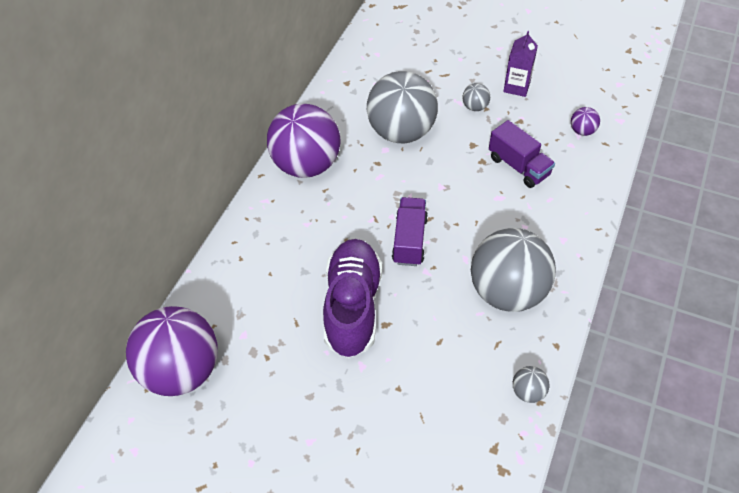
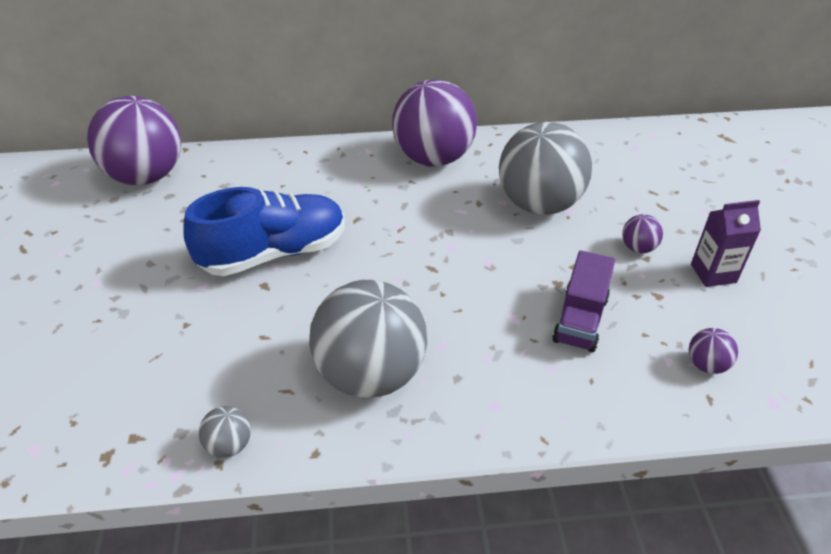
camera: 60 degrees right, 10 degrees down
(352, 306) = (274, 253): purple shoe -> blue shoe
(409, 240) = (390, 264): purple truck -> none
(475, 107) = (638, 248): grey ball -> purple ball

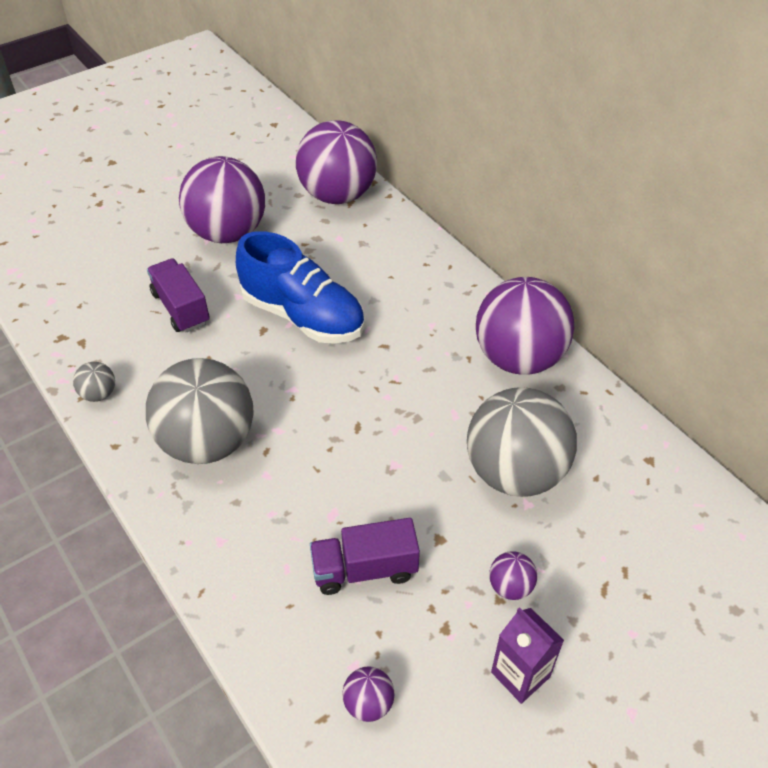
camera: 60 degrees right, 5 degrees up
(106, 263) = (228, 233): none -> purple ball
(173, 334) = (181, 308): none -> purple truck

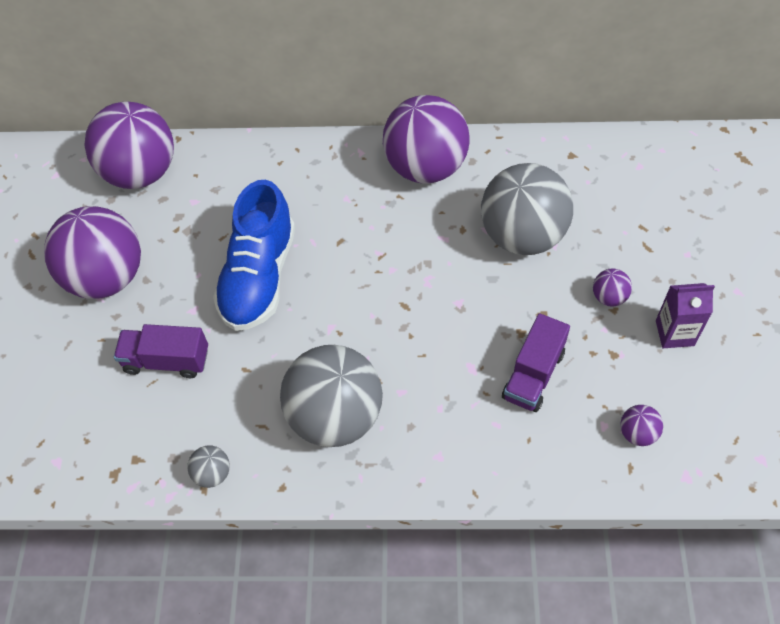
camera: 50 degrees left, 10 degrees up
(303, 316) = (259, 277): blue shoe -> blue shoe turned 120 degrees clockwise

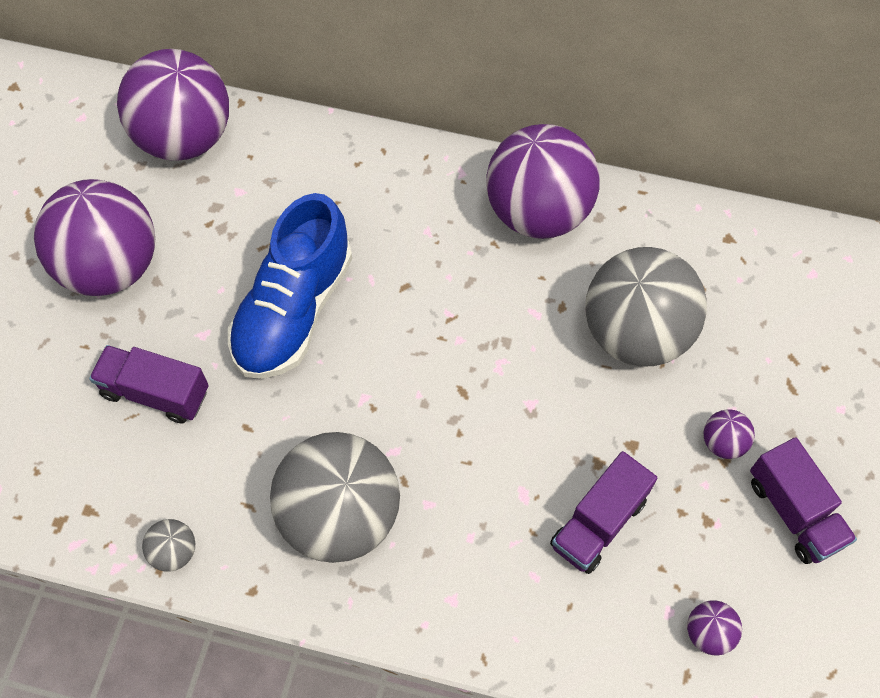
camera: 10 degrees right, 5 degrees up
(674, 333) = (794, 511): purple carton -> purple truck

